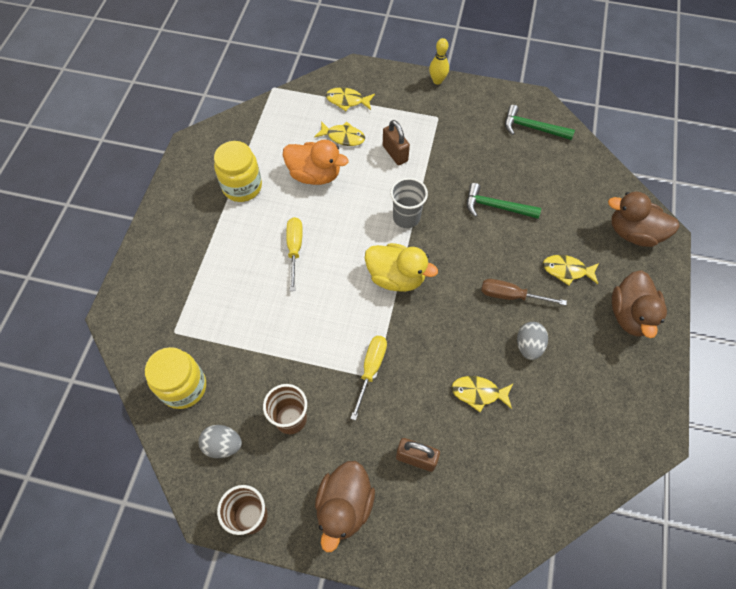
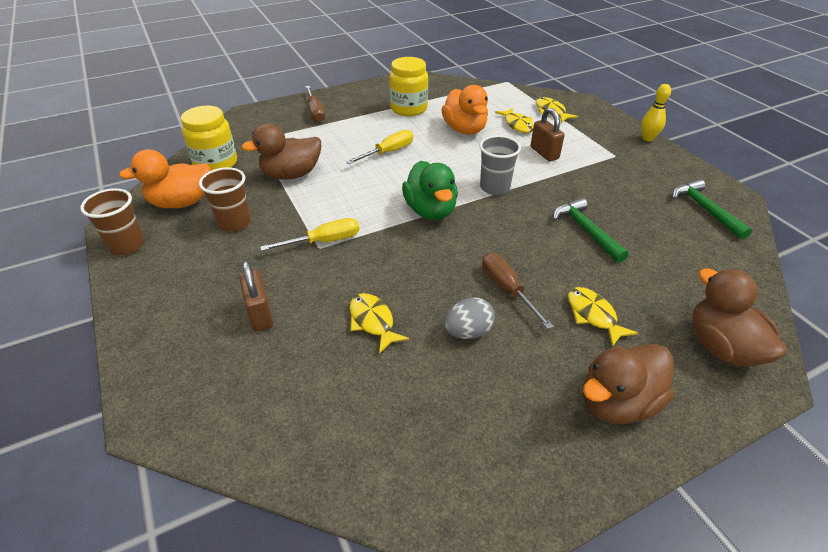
camera: 50 degrees right, 20 degrees down
(173, 258) = (315, 112): none -> brown screwdriver
(223, 445) = (181, 202): grey egg -> orange duck
(344, 506) = (173, 293): brown duck -> brown duck (291, 174)
(395, 153) = (544, 153): brown padlock -> brown padlock turned 45 degrees counterclockwise
(396, 277) = (430, 210): yellow duck -> green duck

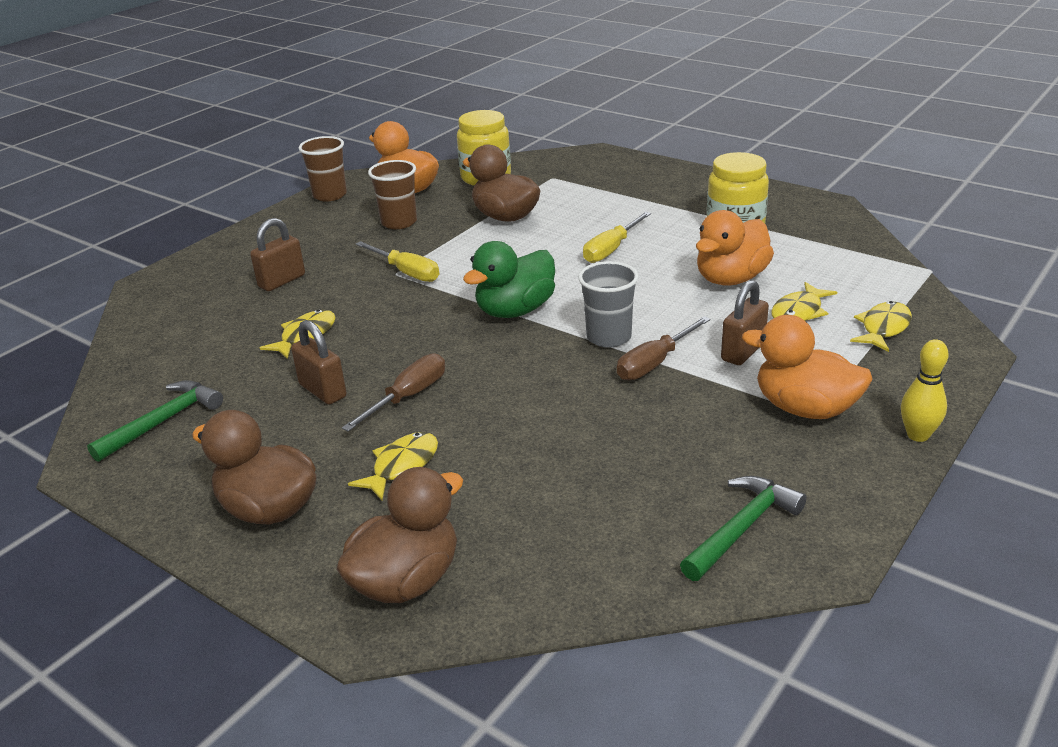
camera: 65 degrees right, 10 degrees down
(315, 112) = (648, 182): brown screwdriver -> brown screwdriver (654, 363)
(388, 152) = (611, 249): yellow screwdriver -> yellow screwdriver turned 105 degrees clockwise
(468, 332) = (322, 391): grey egg -> brown padlock
(586, 230) = (575, 427): green hammer -> green hammer (163, 422)
(610, 156) = (805, 408): none -> orange duck

